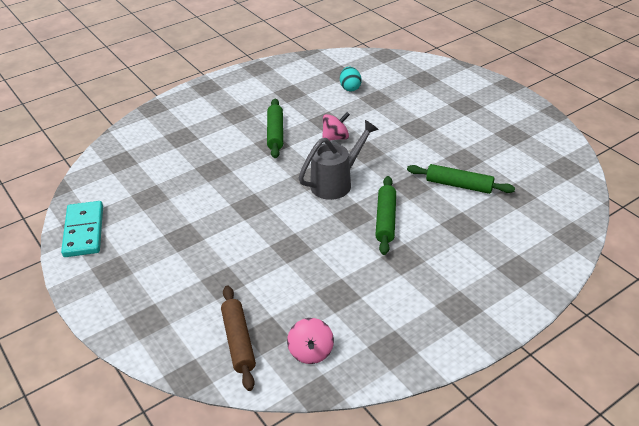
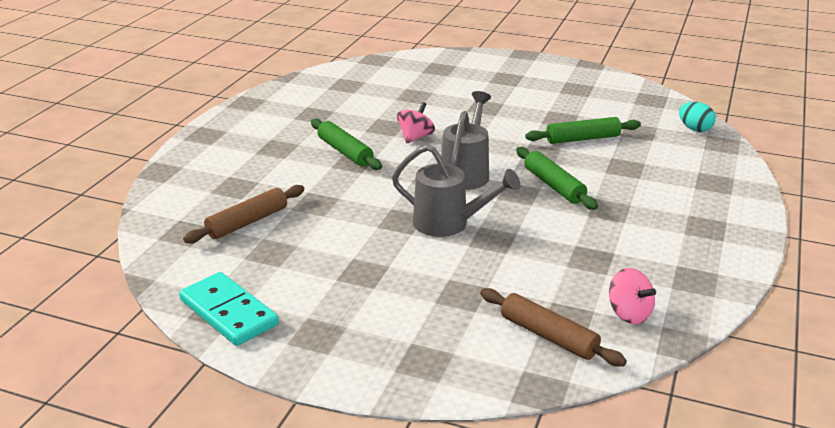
camera: 35 degrees left, 10 degrees down
(159, 168) = (247, 222): none -> brown rolling pin
(276, 221) = (448, 224): none -> grey watering can
(350, 88) = (375, 94): turquoise egg -> turquoise egg (694, 129)

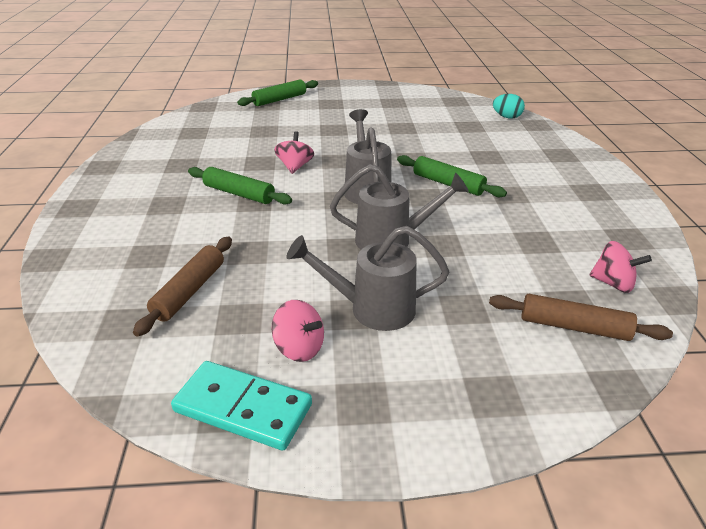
camera: 25 degrees left, 5 degrees up
(299, 285) = (299, 348): none -> pink spinning top
(382, 274) = (373, 309): none -> grey watering can
(582, 138) = (434, 140): green rolling pin -> green rolling pin (279, 99)

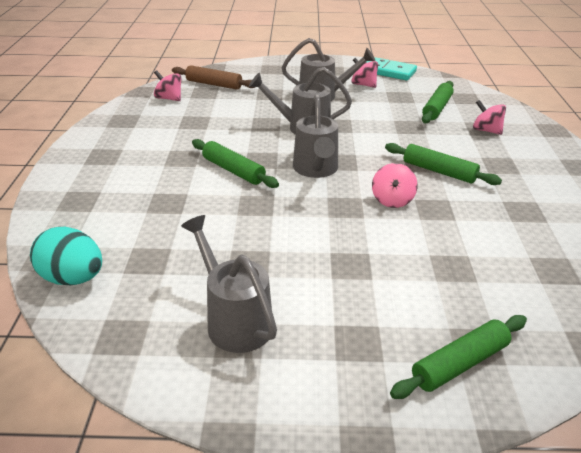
camera: 175 degrees left, 0 degrees up
(144, 251) = (486, 130): none -> pink spinning top
(190, 291) = (436, 108): brown rolling pin -> green rolling pin
(399, 107) = (234, 320): none -> grey watering can
(506, 117) = (73, 278): turquoise egg -> turquoise egg, size x1.50

